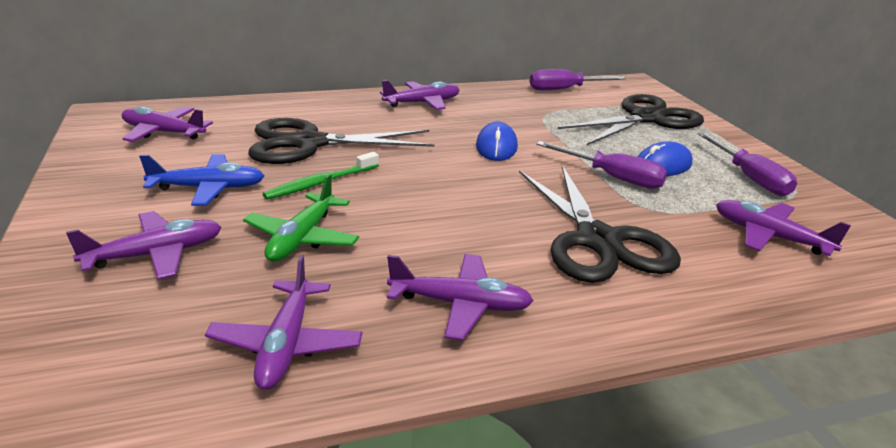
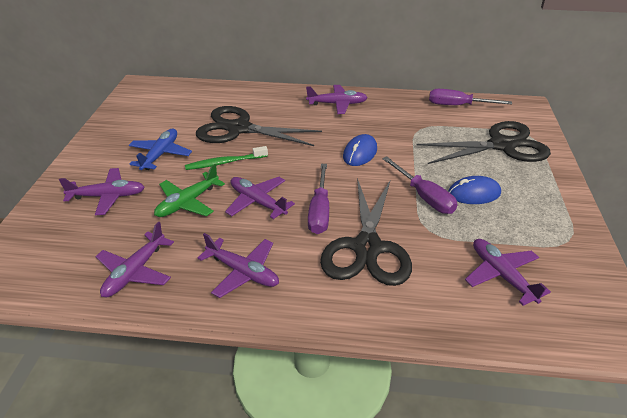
camera: 25 degrees right, 10 degrees up
(163, 132) = (161, 106): purple plane -> purple plane (257, 202)
(209, 188) = (160, 154): blue plane -> blue plane turned 90 degrees counterclockwise
(749, 178) = (538, 219): purple screwdriver -> purple screwdriver (319, 211)

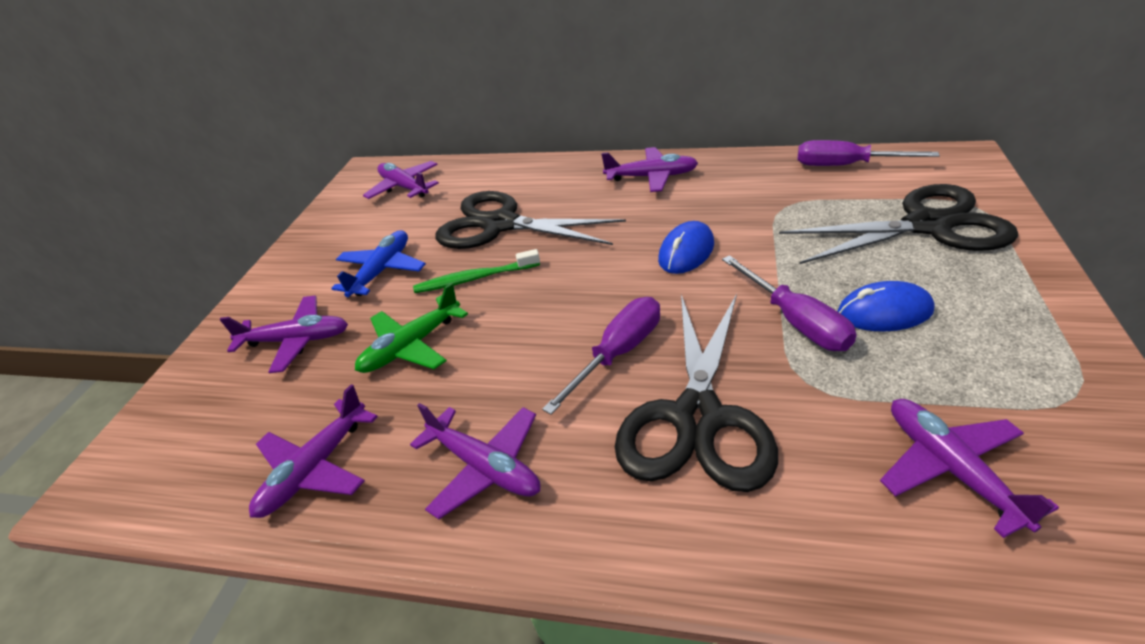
camera: 10 degrees right, 0 degrees up
(257, 202) = (518, 341): purple plane -> purple plane (404, 187)
(319, 211) = (618, 353): purple screwdriver -> purple screwdriver turned 150 degrees counterclockwise

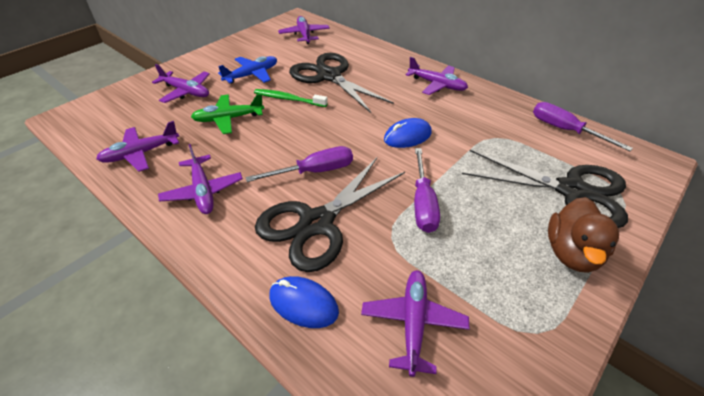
camera: 25 degrees right, 5 degrees up
(884, 312) = (479, 225): blue mouse -> blue mouse (303, 304)
(1004, 290) = (571, 253): none -> brown duck

